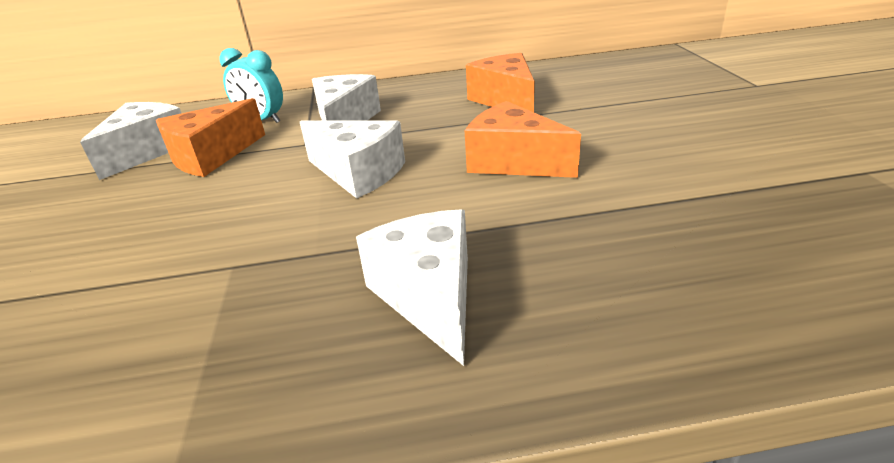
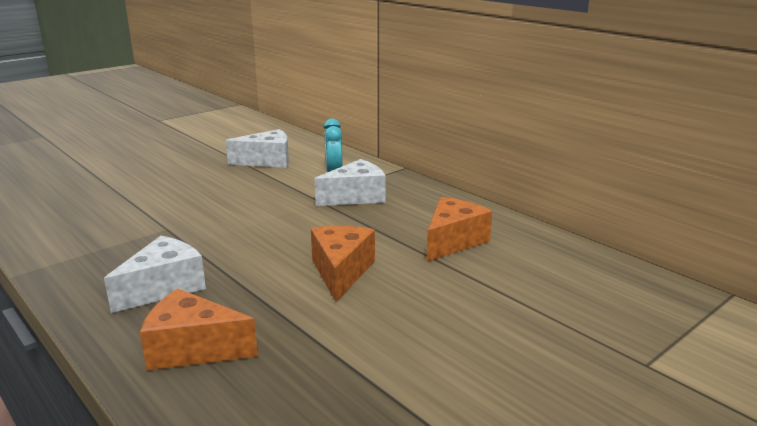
camera: 55 degrees right, 10 degrees down
(211, 156) = (274, 179): orange cheese -> orange cheese (192, 349)
(359, 173) = (285, 226): white cheese -> none

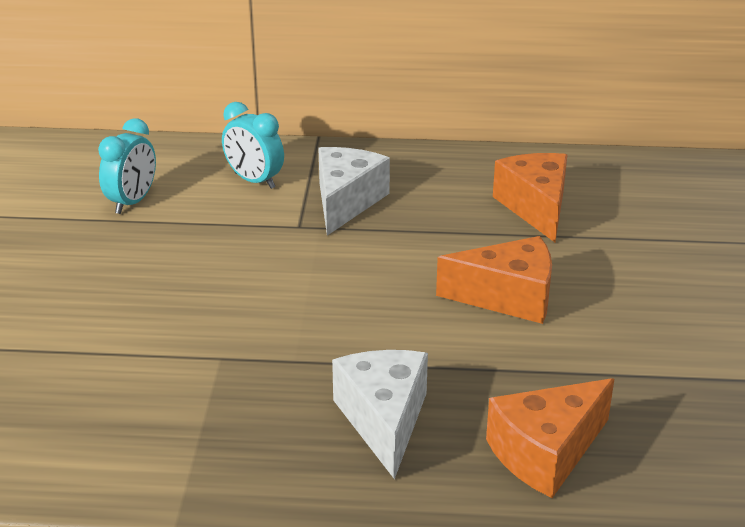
camera: 45 degrees left, 10 degrees up
(267, 161) = (132, 202): white cheese -> turquoise clock
(341, 272) = (508, 297): orange cheese -> orange cheese turned 135 degrees clockwise

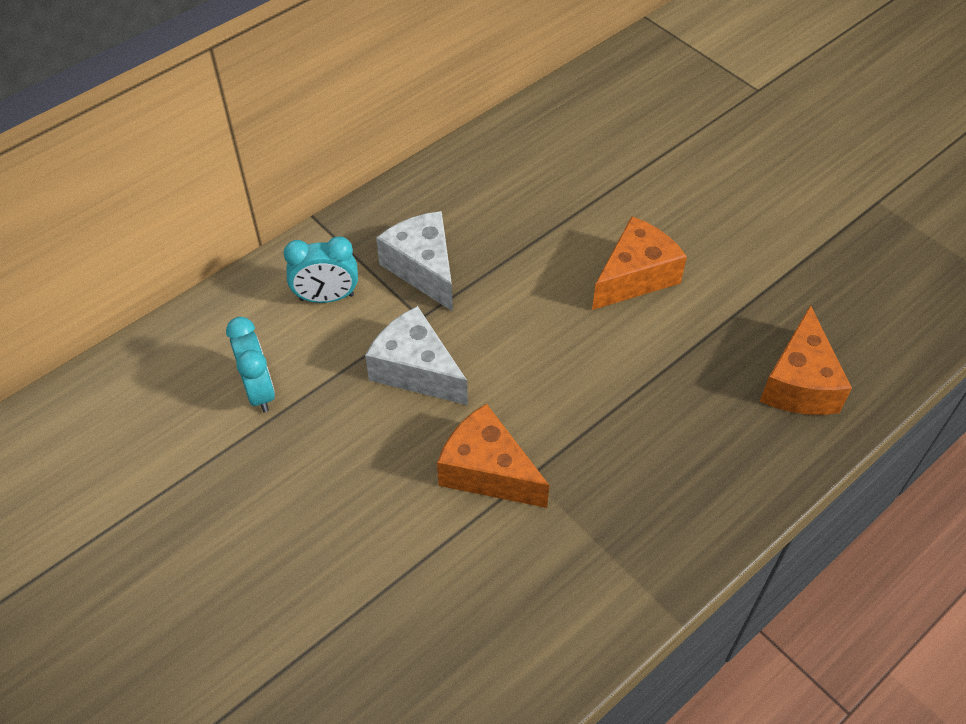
camera: 45 degrees left, 20 degrees up
(384, 420) = (690, 437): white cheese -> white cheese (416, 370)
(535, 207) = (555, 181): orange cheese -> orange cheese (487, 471)

